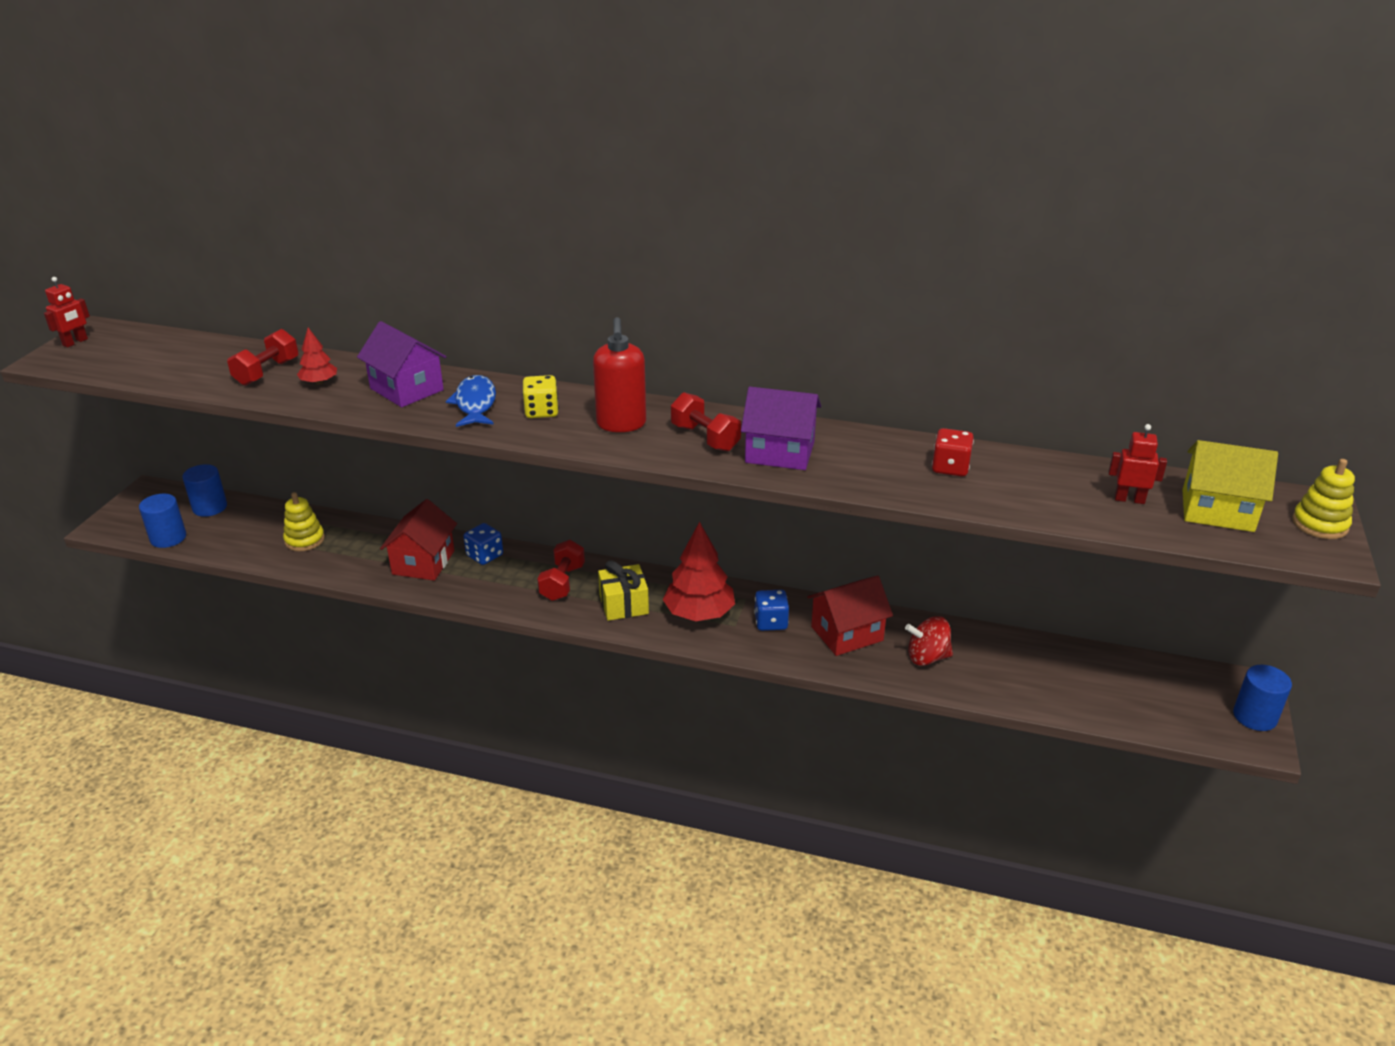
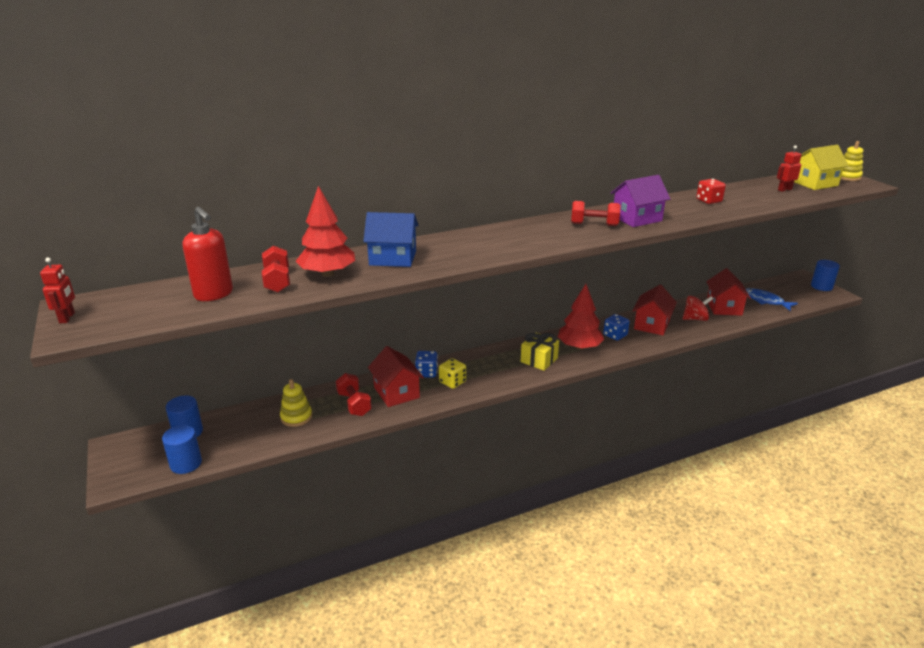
camera: 40 degrees left, 5 degrees down
(319, 382) = (327, 274): red tree -> red tree, size x1.90
(407, 389) = (393, 258): purple house -> blue house
(475, 404) = (449, 251): blue fish -> blue fish (765, 301)
(541, 411) = (492, 241): yellow dice -> yellow dice (452, 382)
(562, 583) = (491, 365): red dumbbell -> red dumbbell (354, 404)
(621, 424) = (544, 233): red soap dispenser -> red soap dispenser (214, 294)
(927, 657) = (695, 319): red spinning top -> red spinning top turned 150 degrees counterclockwise
(1005, 664) = (724, 307): none -> red house

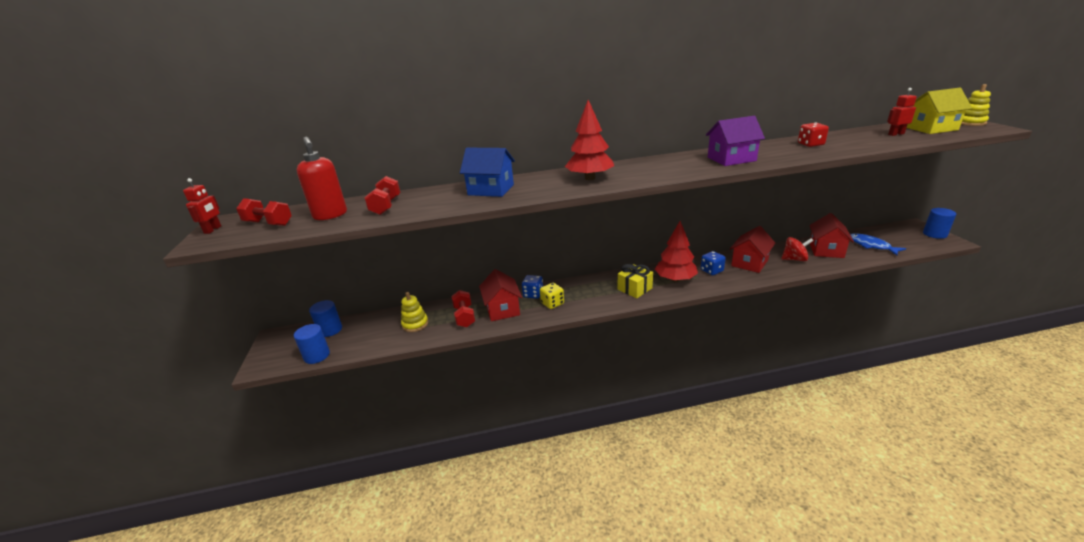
camera: 15 degrees right, 0 degrees up
(327, 274) = (429, 201): red tree -> red tree (590, 178)
(594, 224) = (687, 164): red dumbbell -> red dumbbell (268, 223)

